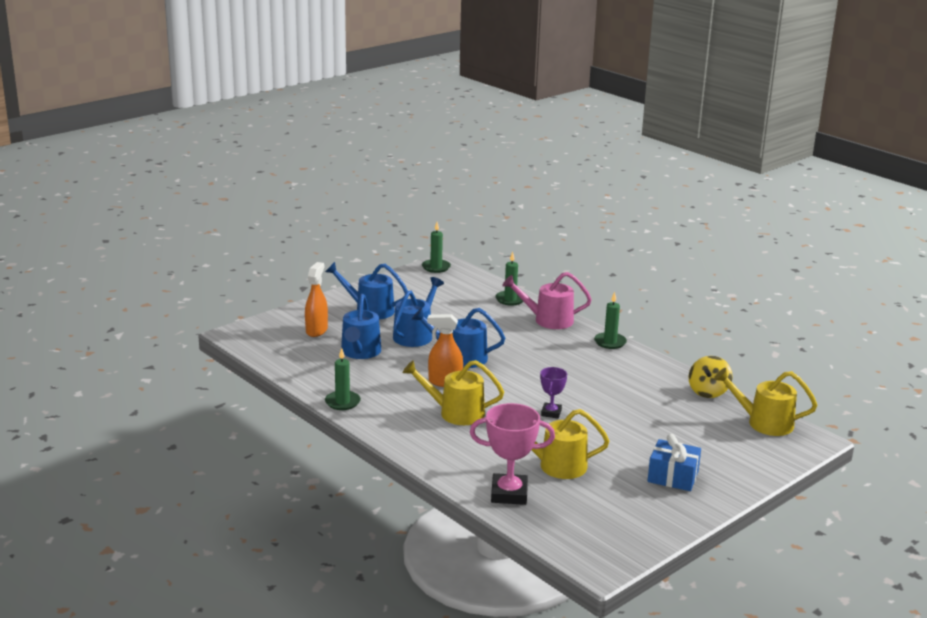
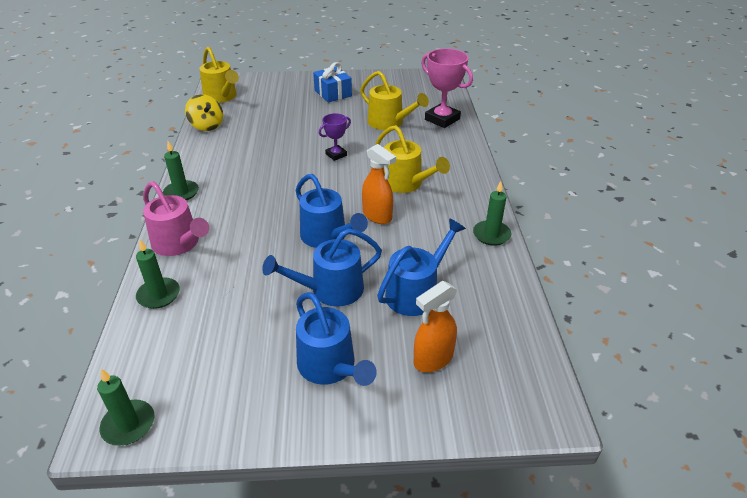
camera: 140 degrees left, 15 degrees up
(708, 391) = (207, 125): yellow spinning top -> yellow spinning top turned 75 degrees clockwise

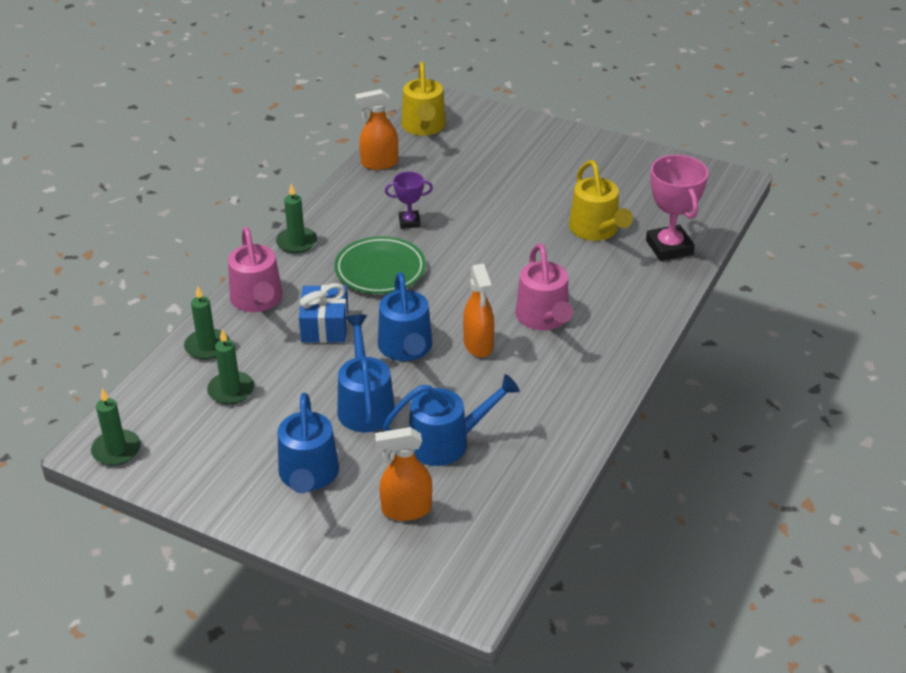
camera: 30 degrees right, 0 degrees up
(207, 125) = (379, 163): yellow spinning top -> orange spray bottle
(263, 191) = (380, 270): none -> green plate
(331, 290) = (365, 405): blue watering can -> blue watering can turned 75 degrees clockwise
(333, 93) = (562, 163): blue gift -> blue gift (325, 326)
(336, 155) = (495, 253): purple trophy -> purple trophy (409, 222)
(405, 183) = (544, 318): yellow watering can -> pink watering can
(491, 235) = (585, 415): green candle -> green candle (231, 390)

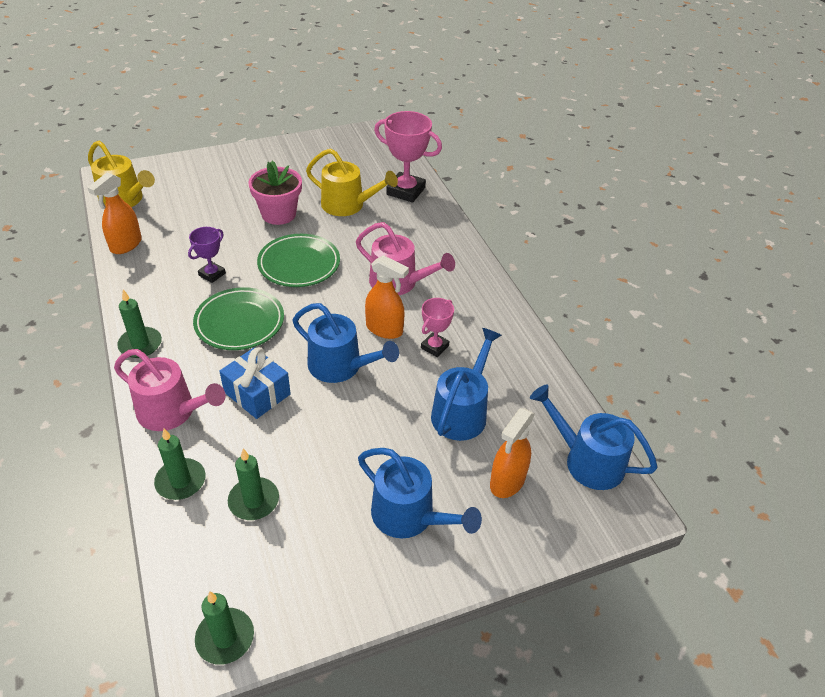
camera: 50 degrees left, 5 degrees up
(365, 405) = (372, 429): blue watering can -> blue watering can (587, 461)
(484, 254) = (299, 264): none -> green plate
(497, 384) = (434, 347): none -> pink trophy
(526, 204) = (278, 214): none -> pink flower pot

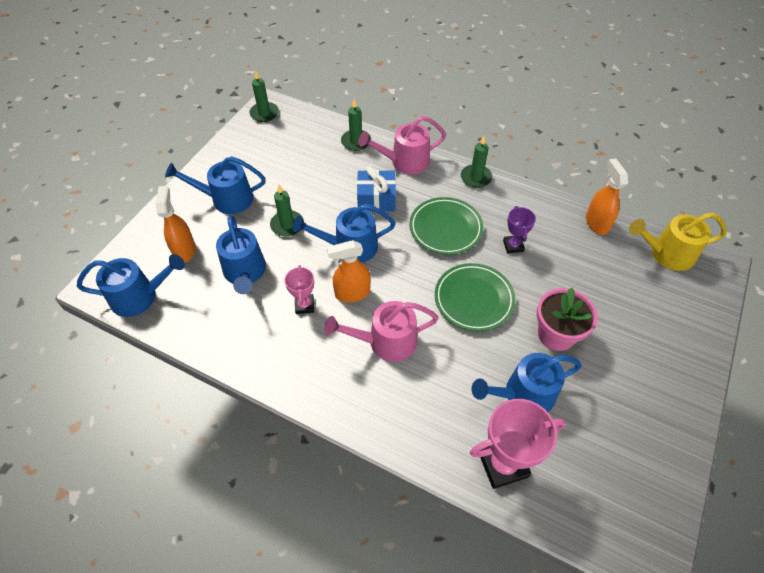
camera: 140 degrees right, 10 degrees up
(254, 501) = (311, 156): green candle -> green candle (287, 225)
(348, 205) = (523, 394): yellow watering can -> blue watering can

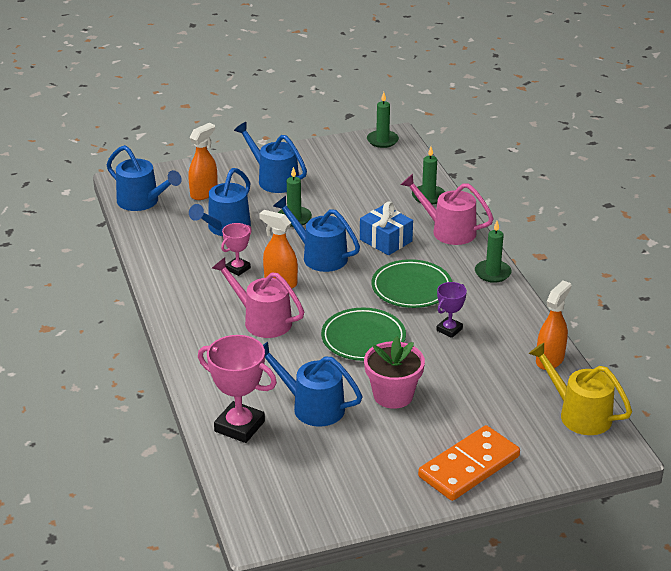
camera: 45 degrees right, 20 degrees down
(675, 355) = (469, 466): none -> orange domino

